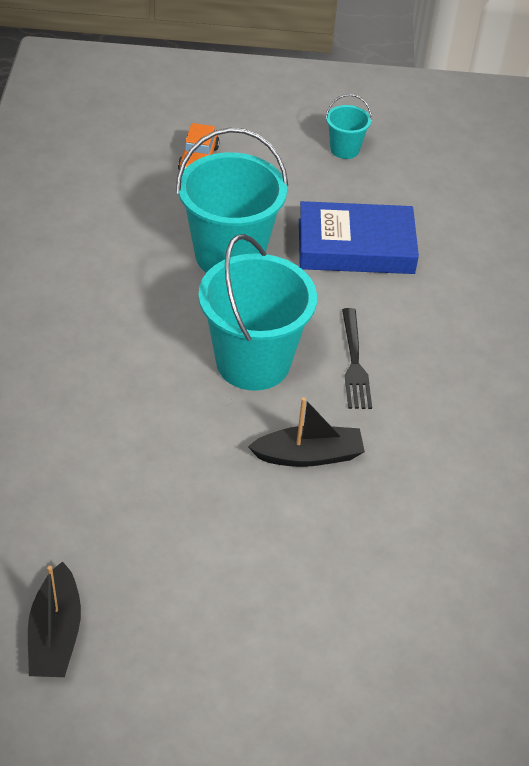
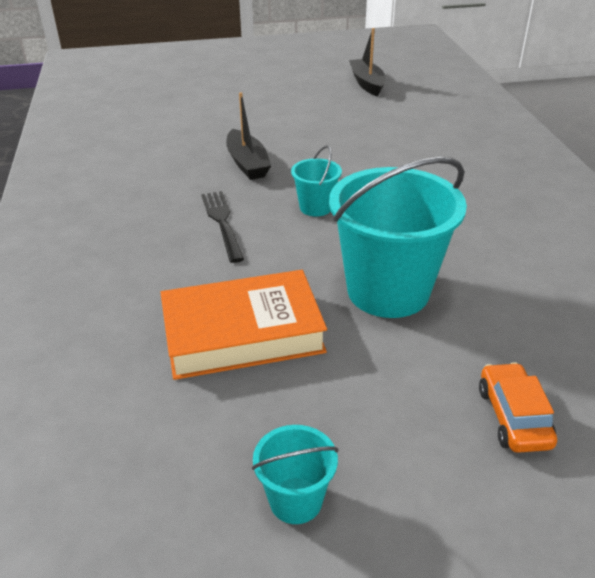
camera: 170 degrees right, 10 degrees down
(253, 362) = (316, 207): turquoise bucket -> turquoise bucket, size x0.47
(308, 455) = (247, 163): black boat -> black boat turned 90 degrees counterclockwise
(355, 246) = (242, 333): blue book -> orange book

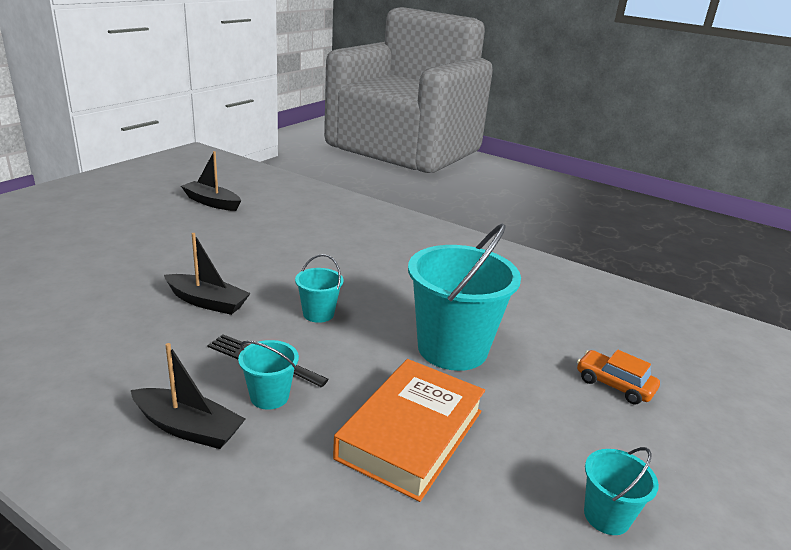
camera: 50 degrees left, 10 degrees down
(115, 243) = (188, 428): none -> black boat
(189, 250) = (269, 396): none -> turquoise bucket

